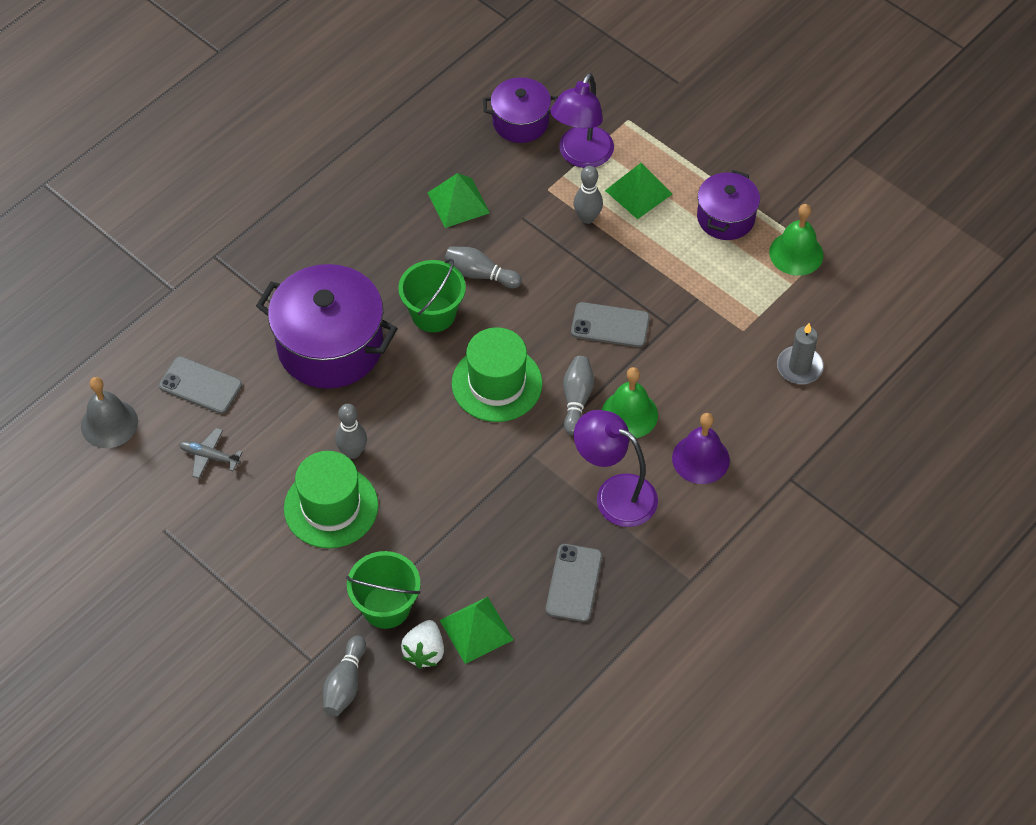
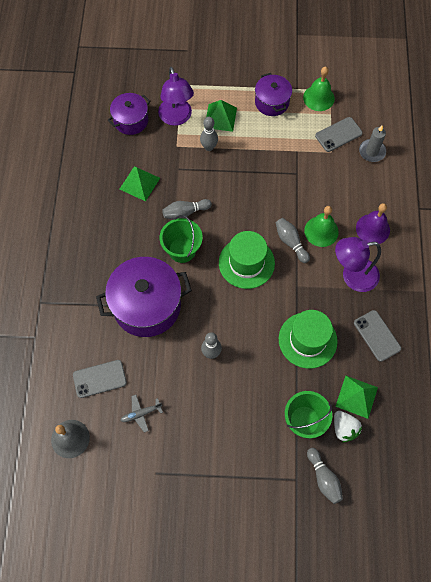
camera: 40 degrees left, 10 degrees up
(331, 507) = (228, 390): green hat -> green hat (307, 340)
(610, 325) = (270, 193): grey phone -> grey phone (338, 134)

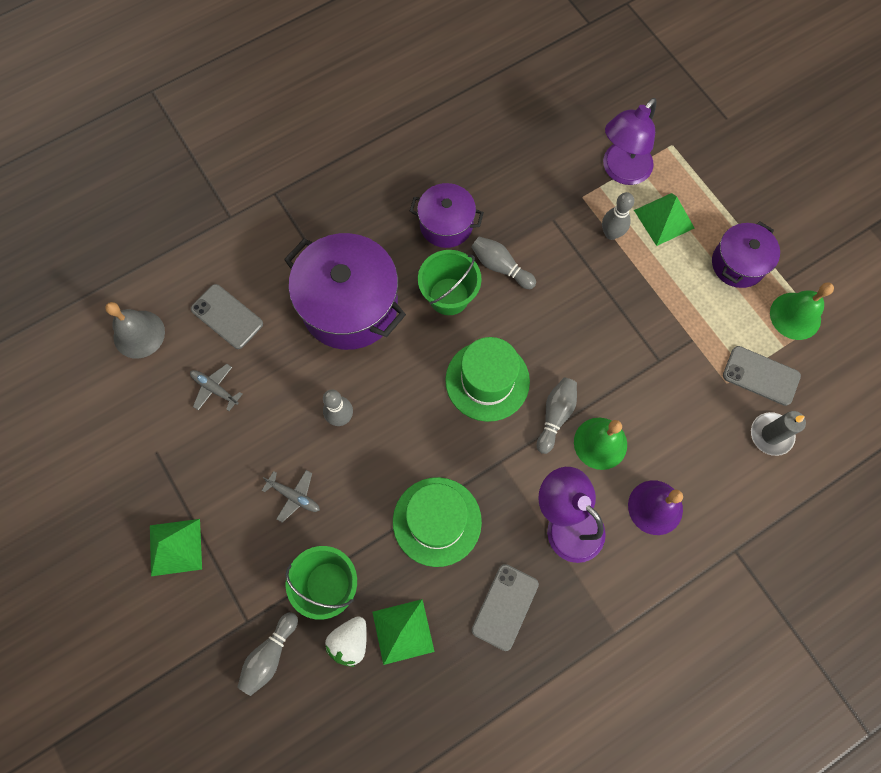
camera: 55 degrees right, 5 degrees up
(131, 120) = (575, 125): purple pot -> purple pot (446, 224)
(139, 183) = (499, 191): green pyramid -> green pyramid (175, 547)
(240, 408) = (294, 496): none -> grey plane

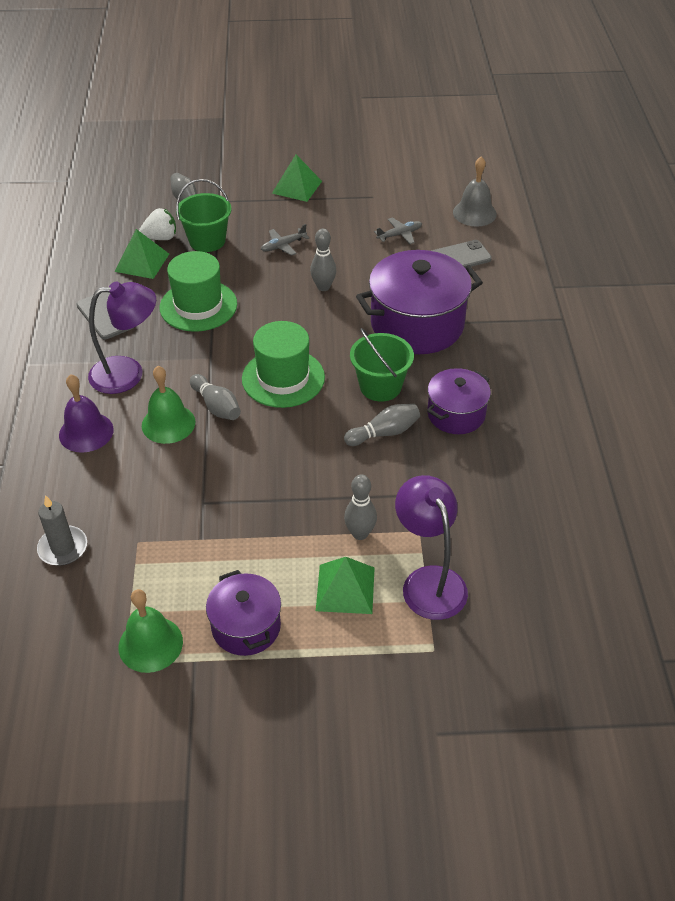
camera: 120 degrees right, 25 degrees down
(350, 641) = (161, 238): white strawberry -> white strawberry turned 105 degrees clockwise
(761, 376) = (120, 574): grey phone -> none

